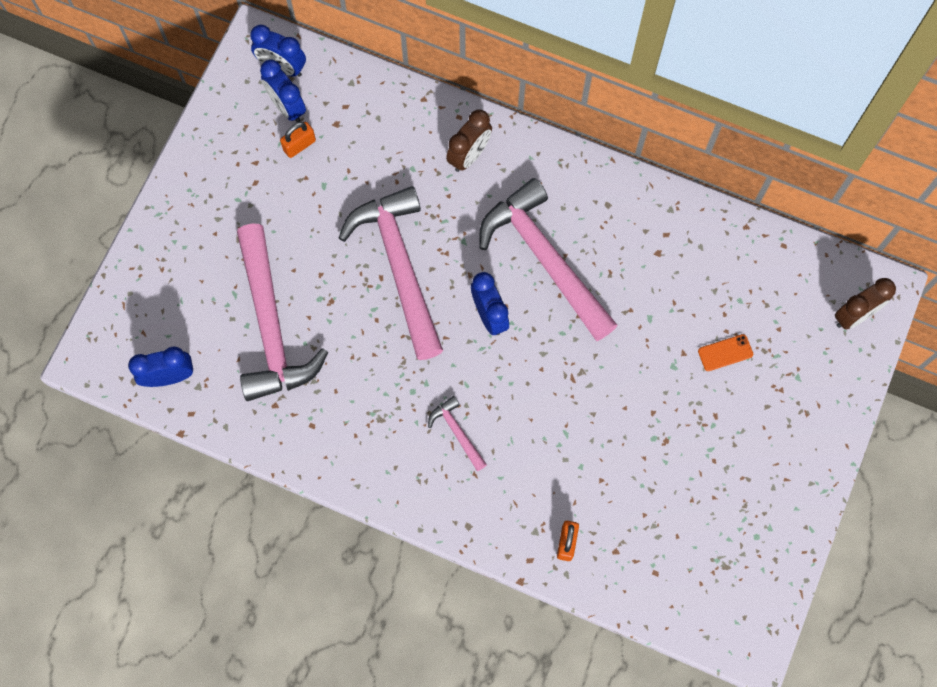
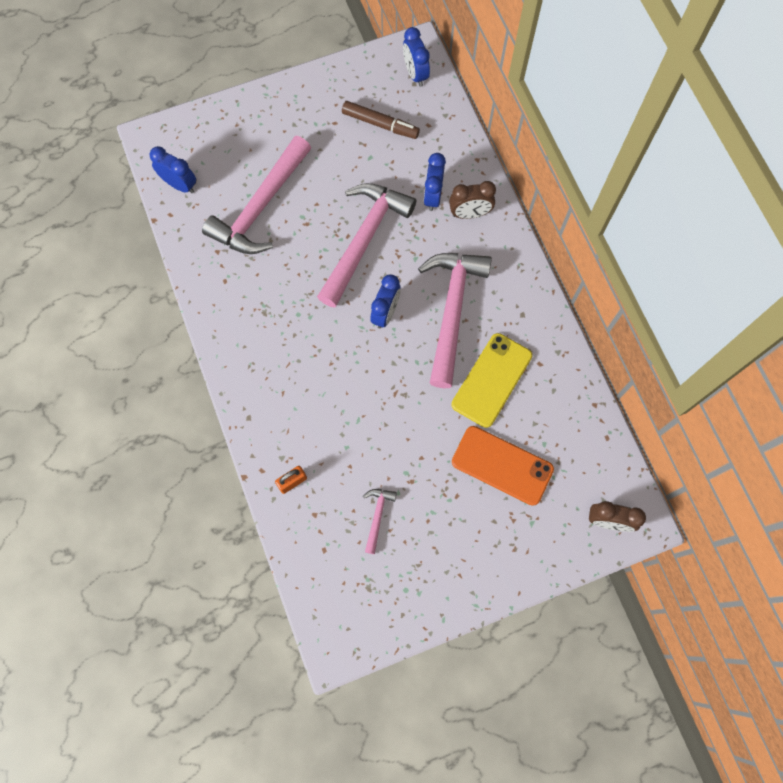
camera: 45 degrees right, 0 degrees up
(287, 107) = (395, 97): blue clock -> blue clock (432, 196)
(299, 145) = (380, 124): orange padlock -> brown marker
(457, 432) = (298, 360): pink hammer -> pink hammer (377, 516)
(641, 287) = (492, 380): none -> yellow phone
(725, 353) = (502, 465): orange phone -> orange phone, size x2.21

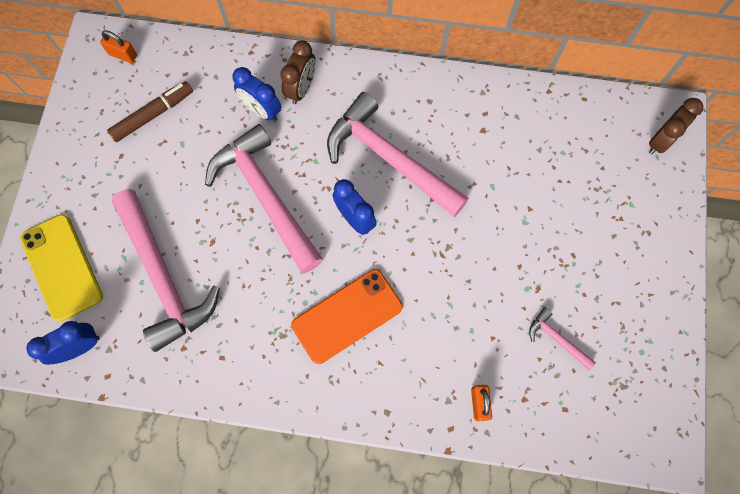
camera: 60 degrees left, 0 degrees up
(415, 74) = (123, 55): blue clock -> orange padlock
(492, 380) = (478, 162): yellow phone -> yellow phone (62, 267)
(502, 465) = (564, 199): orange phone -> orange phone (347, 316)

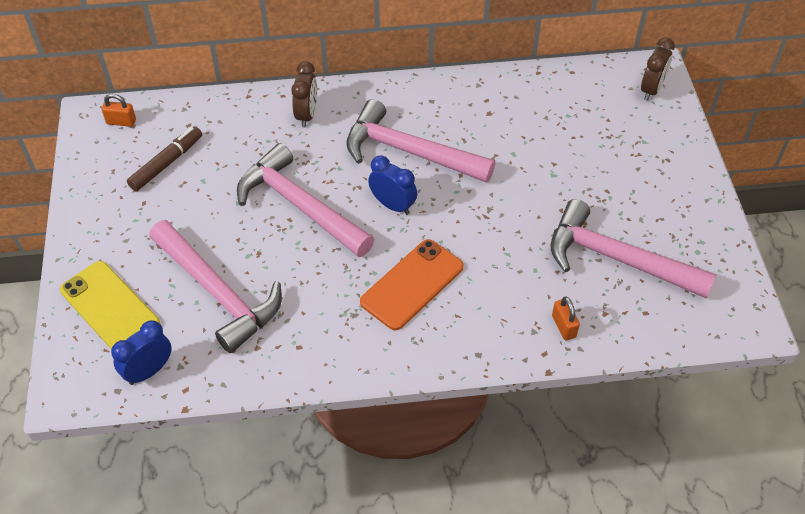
camera: 15 degrees left, 20 degrees down
(262, 110) = (274, 139): blue clock -> none
(556, 339) = (616, 258): pink hammer -> pink hammer, size x2.33

